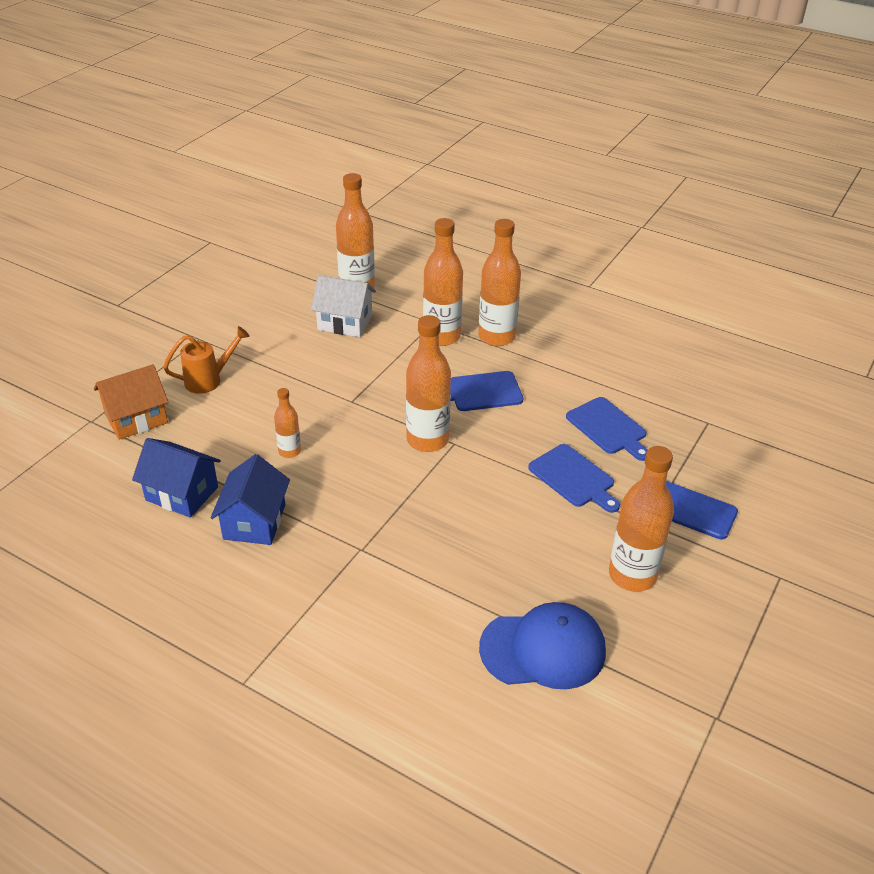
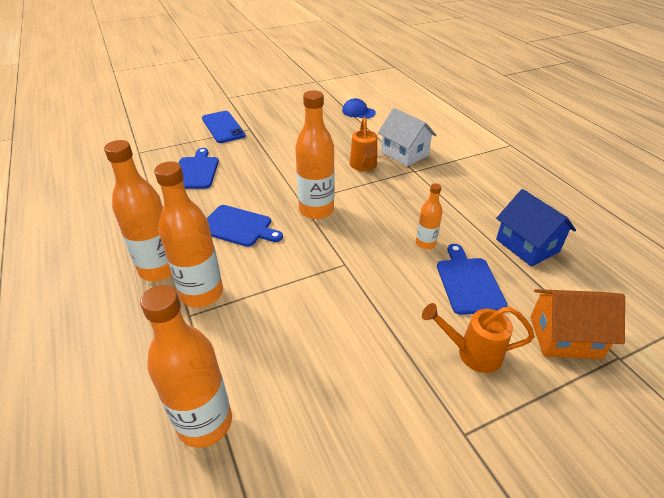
camera: 145 degrees left, 0 degrees up
(254, 522) = (476, 207): blue house -> none
(345, 322) = (272, 364): white house -> white house (404, 154)
(430, 525) = (363, 166): none -> orange watering can
(543, 649) = (358, 112): blue cap -> blue cap, size x0.54
(573, 478) = (256, 157): blue cutting board -> blue cutting board (468, 282)
(632, 575) = (287, 117): orange bottle -> none

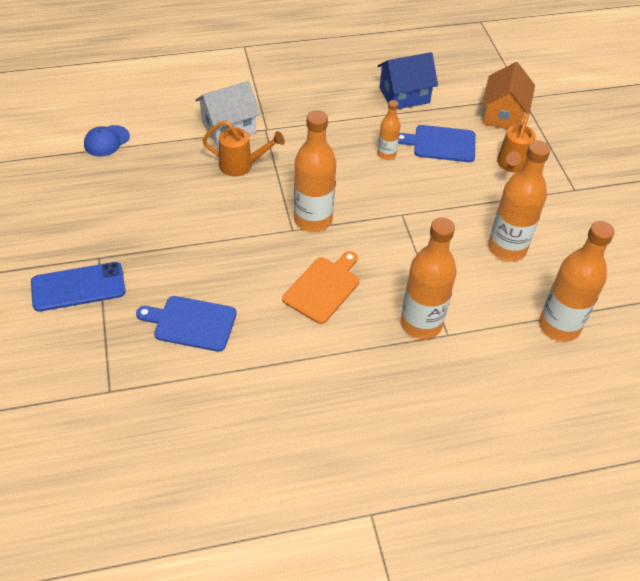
camera: 80 degrees left, 10 degrees up
(159, 269) = (378, 359): orange bottle -> orange bottle (507, 248)
(238, 226) = (323, 288): blue cutting board -> orange cutting board

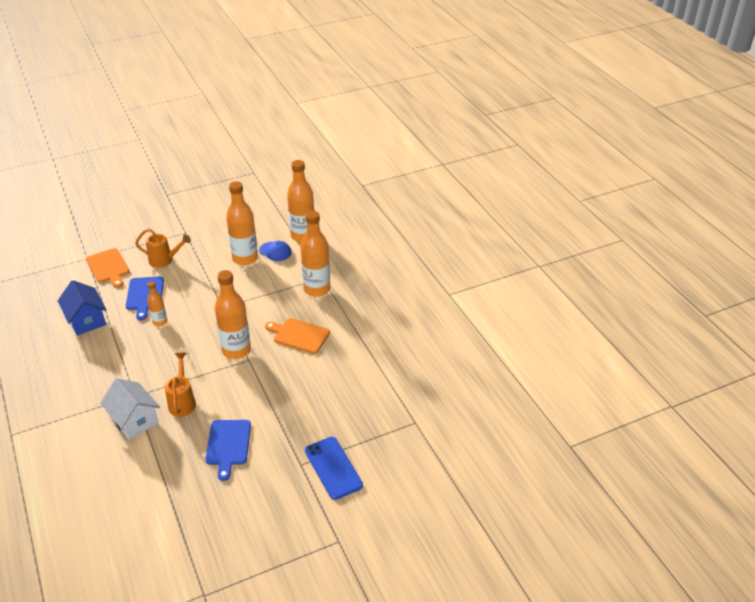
camera: 100 degrees left, 10 degrees down
(106, 141) = (160, 502): blue cap -> blue cap (275, 251)
(191, 323) = (347, 394): blue cutting board -> blue cutting board (228, 445)
(503, 114) = (108, 267): orange house -> orange cutting board

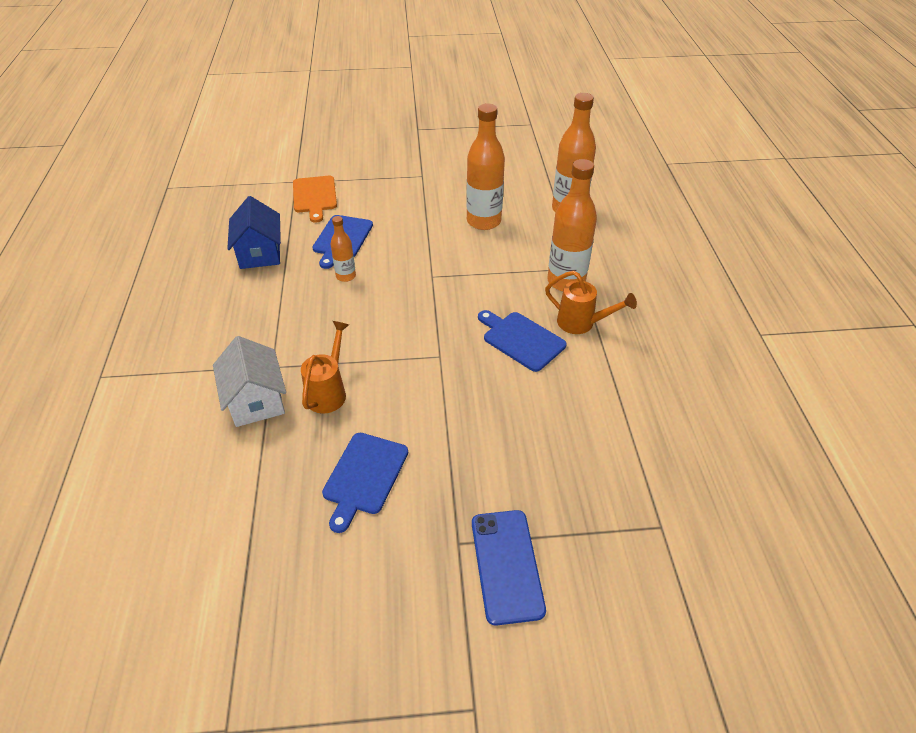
camera: 20 degrees right, 5 degrees up
(165, 260) = (384, 203): orange watering can -> orange watering can (582, 324)
(236, 350) = (428, 339): orange bottle -> none
(275, 251) = (525, 221): blue cap -> none
(299, 335) = (521, 340): orange cutting board -> blue cutting board

